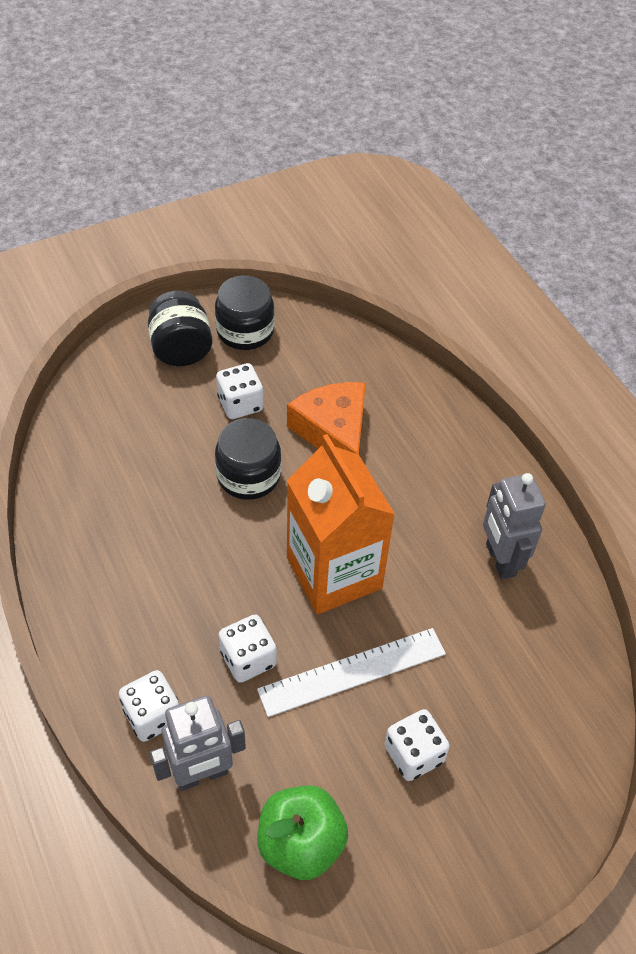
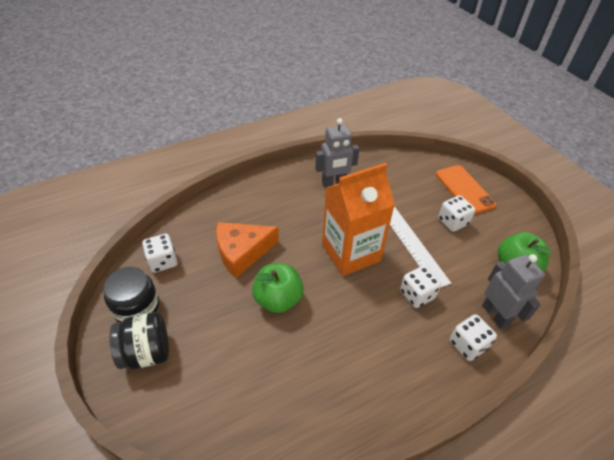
camera: 90 degrees left, 5 degrees down
(240, 404) = (212, 307): white dice -> white dice (163, 261)
(248, 476) = (278, 299): black jar -> green apple
(510, 801) = (464, 189): none -> orange phone

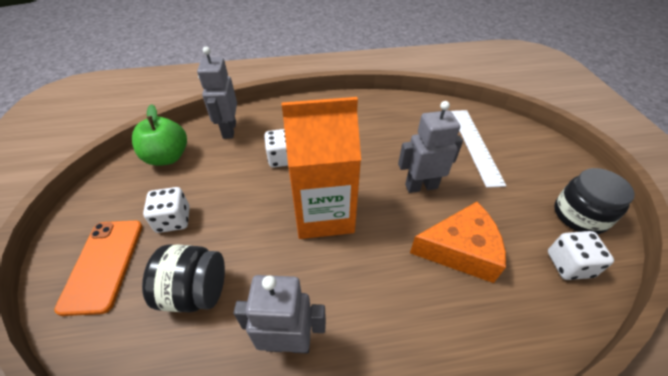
camera: 160 degrees left, 0 degrees up
(147, 352) = (550, 173): black jar -> black jar (195, 291)
(278, 299) = (421, 186): green apple -> grey robot
(413, 245) = (246, 204): white ruler -> white ruler (475, 145)
(468, 345) = (270, 119): white dice -> none

